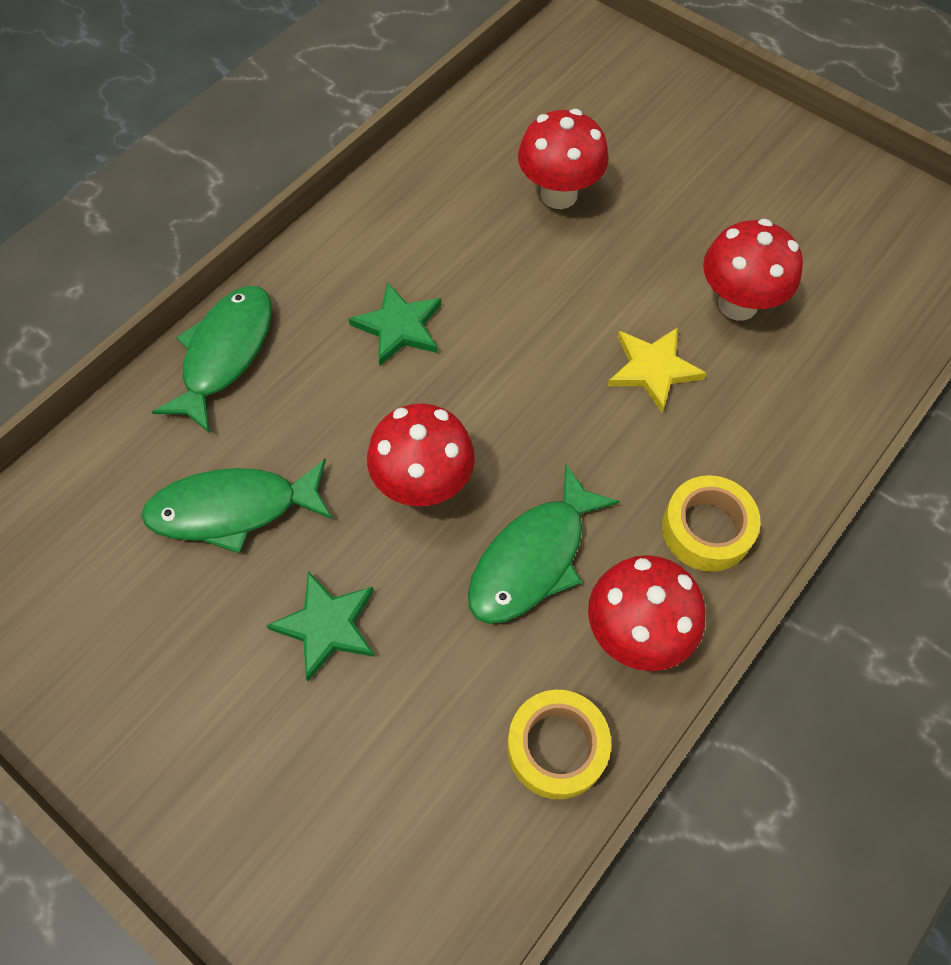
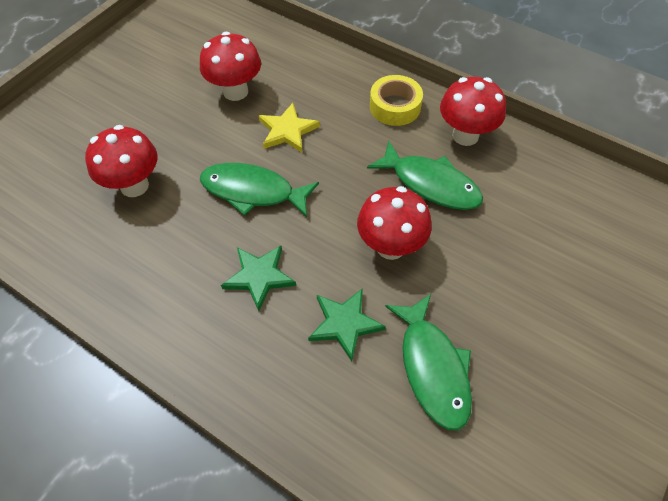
camera: 95 degrees left, 5 degrees down
(225, 354) = (292, 404): green fish -> green fish (253, 191)
(327, 626) = (504, 290): green star -> green star (345, 324)
(556, 747) = (540, 167): yellow tape -> none

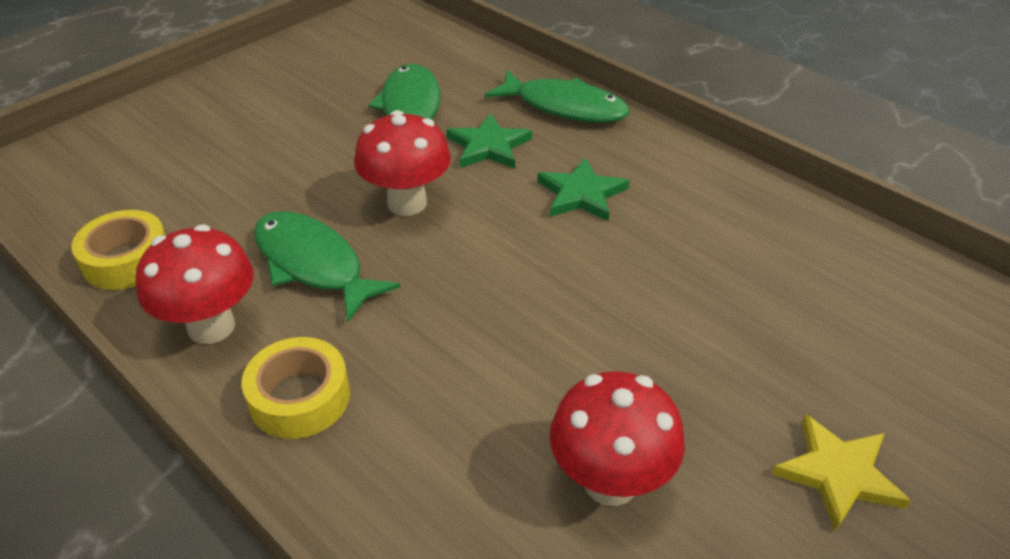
camera: 170 degrees left, 15 degrees down
(134, 186) = (777, 321): red mushroom -> none
(253, 191) = (584, 288): green fish -> green fish (564, 107)
(287, 131) = (514, 378): yellow star -> yellow star (838, 474)
(550, 170) = (127, 260): none -> yellow tape

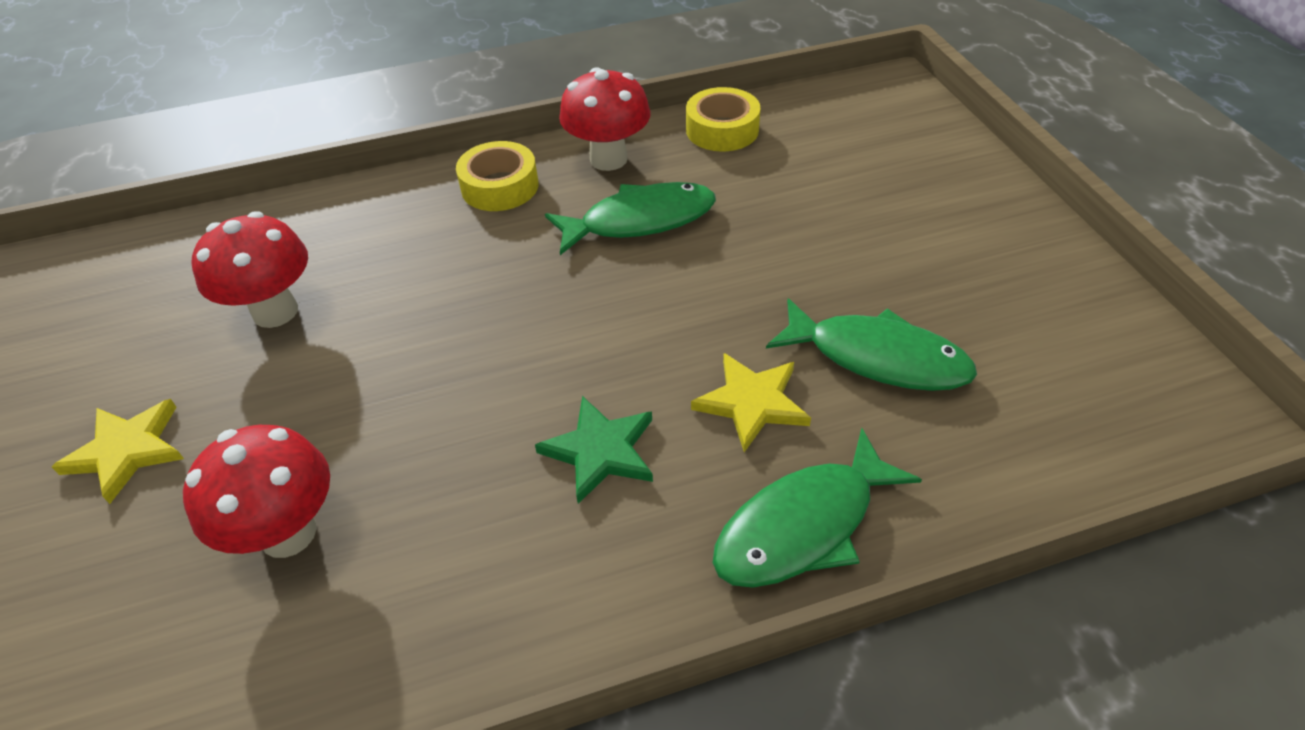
camera: 120 degrees right, 5 degrees up
(407, 203) = (687, 301): red mushroom -> red mushroom (288, 533)
(488, 146) = (752, 402): green star -> yellow star

